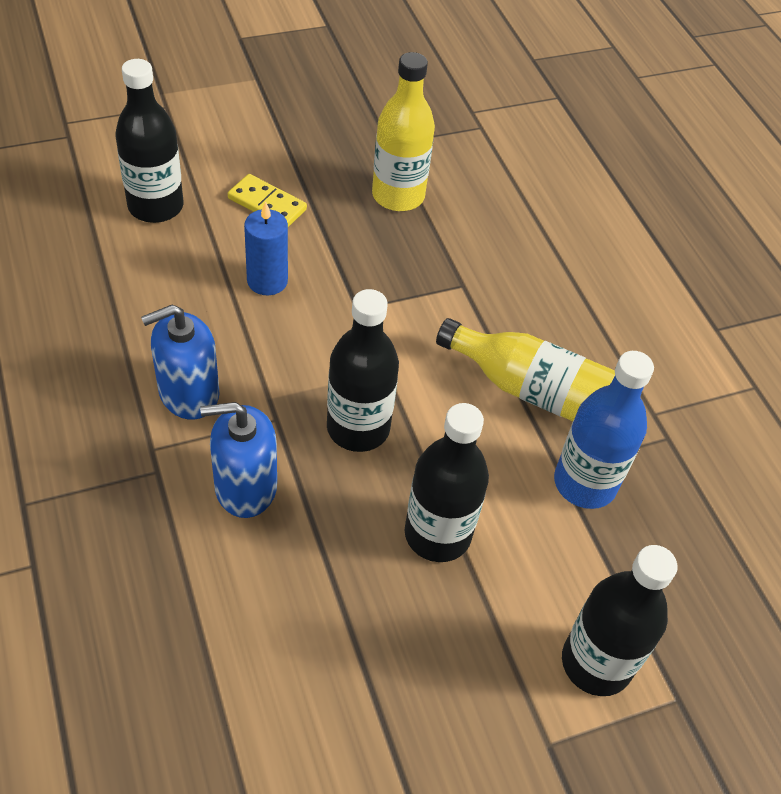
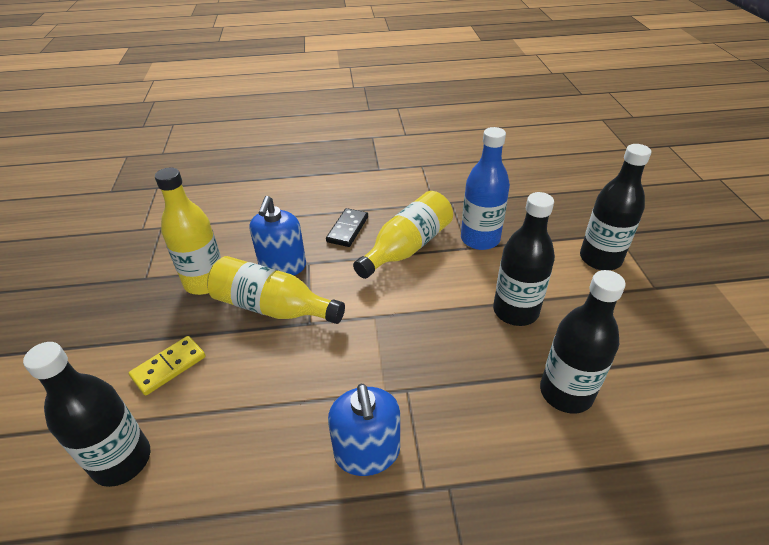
camera: 70 degrees left, 10 degrees down
(245, 486) = (470, 419): blue soap dispenser -> blue soap dispenser (282, 266)
(267, 281) = (259, 378): blue candle -> none
(358, 428) = (423, 339): black bottle -> black bottle (566, 393)
(373, 267) = (272, 307): none -> yellow bottle
(547, 314) = (347, 229): none -> black domino

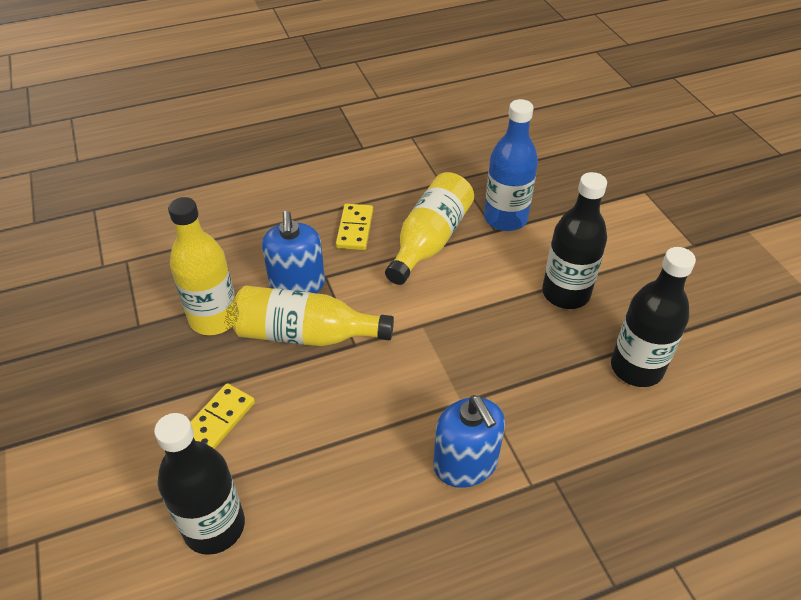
camera: 15 degrees left, 5 degrees up
(347, 229) = (354, 229): black domino -> yellow domino
(600, 259) = (634, 222): black bottle -> none

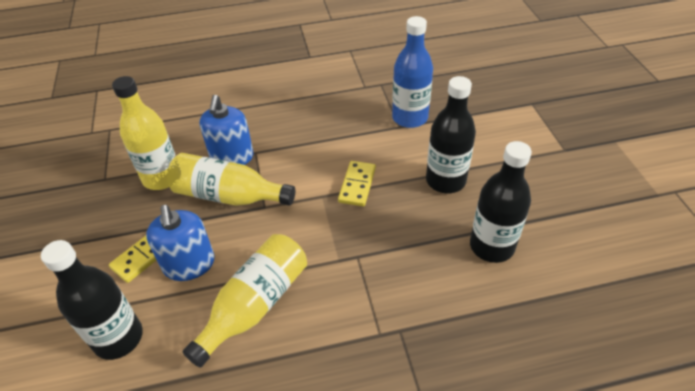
camera: 10 degrees right, 0 degrees up
(354, 229) = (287, 118): yellow domino -> yellow domino (357, 185)
(430, 240) = (344, 131): yellow bottle -> yellow bottle (255, 305)
(465, 464) = (329, 310): blue soap dispenser -> blue soap dispenser (189, 264)

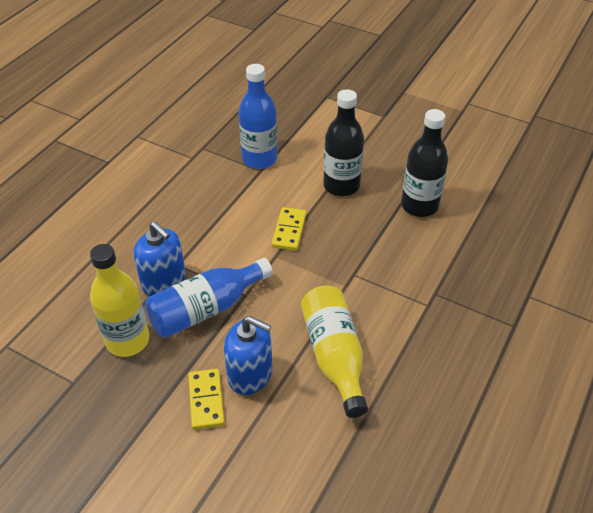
camera: 50 degrees left, 0 degrees up
(118, 338) = (274, 459): black bottle -> none
(228, 196) = (206, 309): yellow bottle -> blue bottle
(357, 185) = (289, 230): yellow domino -> yellow domino turned 45 degrees clockwise

